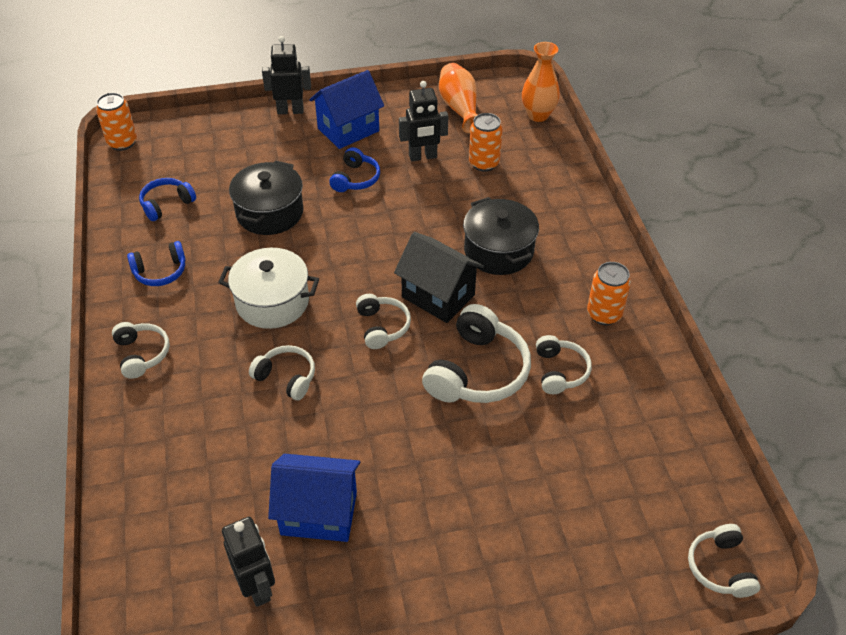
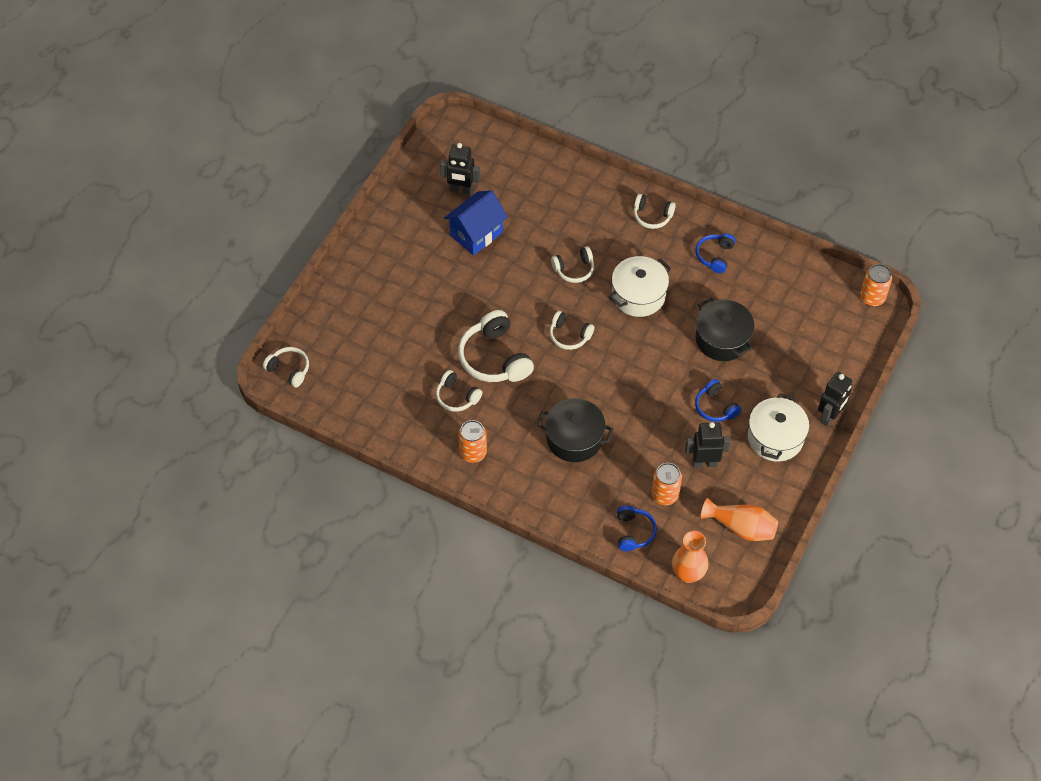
camera: 130 degrees right, 10 degrees up
(166, 204) = (779, 289): blue headphones -> blue headphones (634, 532)
(348, 130) = (775, 438): blue house -> white pot
(423, 157) = (704, 462): black robot -> black robot turned 60 degrees clockwise
(438, 296) = (567, 379): black house -> none

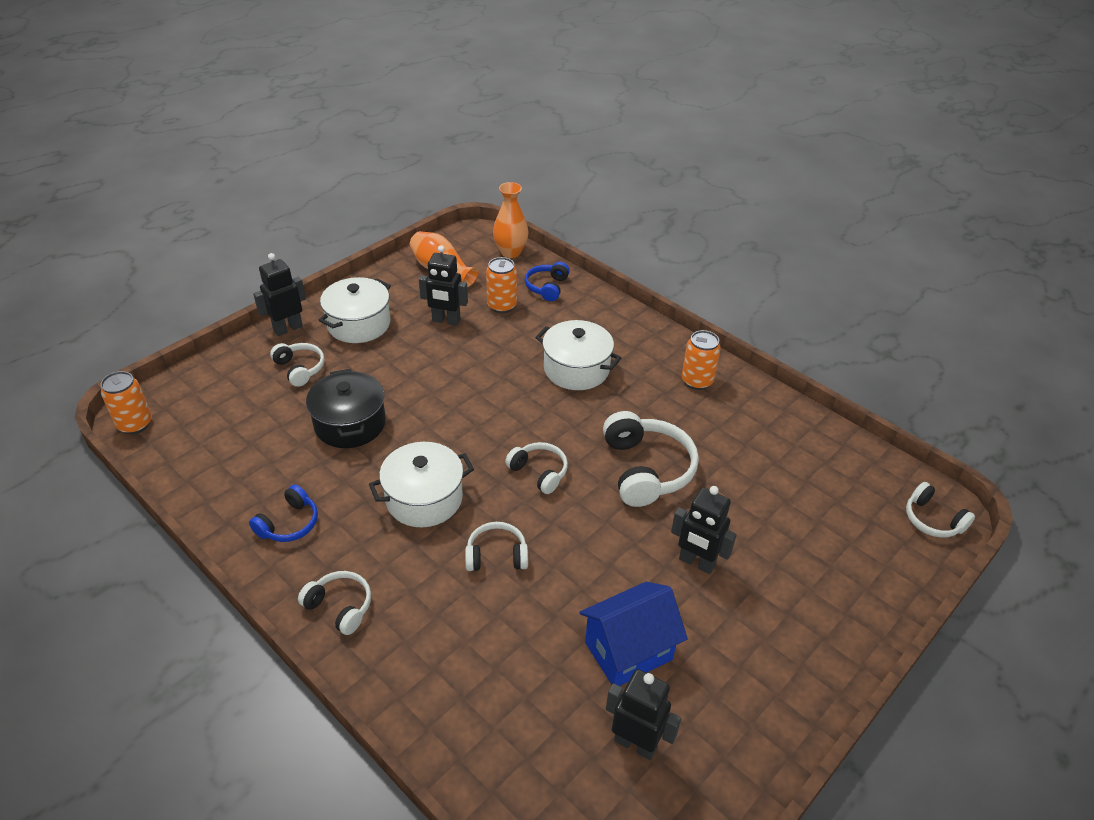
camera: 165 degrees left, 15 degrees down
(446, 297) = (696, 562): none -> black robot
(457, 396) = (705, 438): white headphones -> white headphones (300, 369)
(574, 438) = (576, 369): black pot -> white pot
(715, 407) = (403, 362): blue headphones -> none

